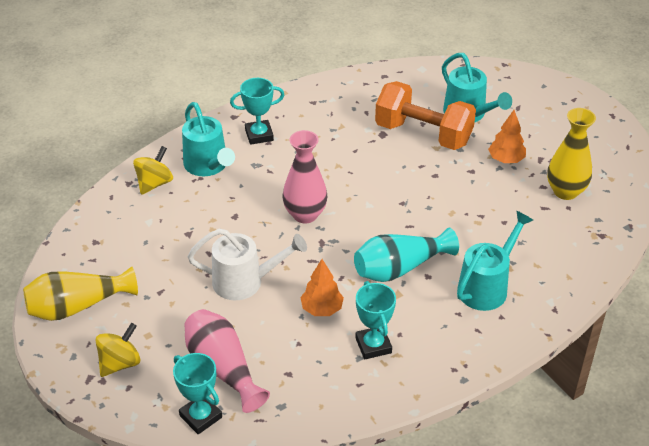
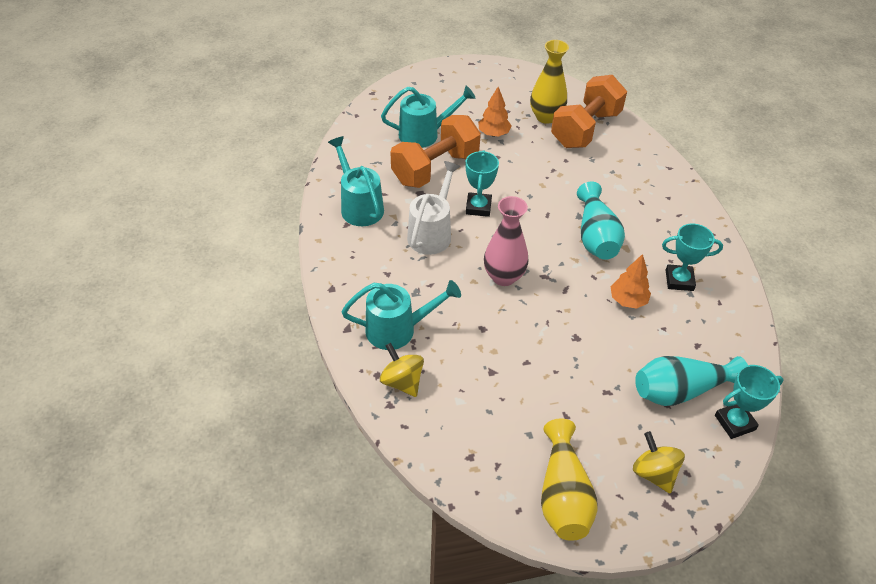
camera: 70 degrees left, 5 degrees up
(223, 368) = (680, 390): pink vase -> turquoise vase
(246, 281) = (576, 344): white watering can -> white watering can (432, 232)
(259, 135) = (372, 277): turquoise trophy -> turquoise trophy (478, 207)
(487, 286) = (633, 193): turquoise watering can -> turquoise watering can (359, 206)
(569, 226) = (585, 129): none -> orange dumbbell

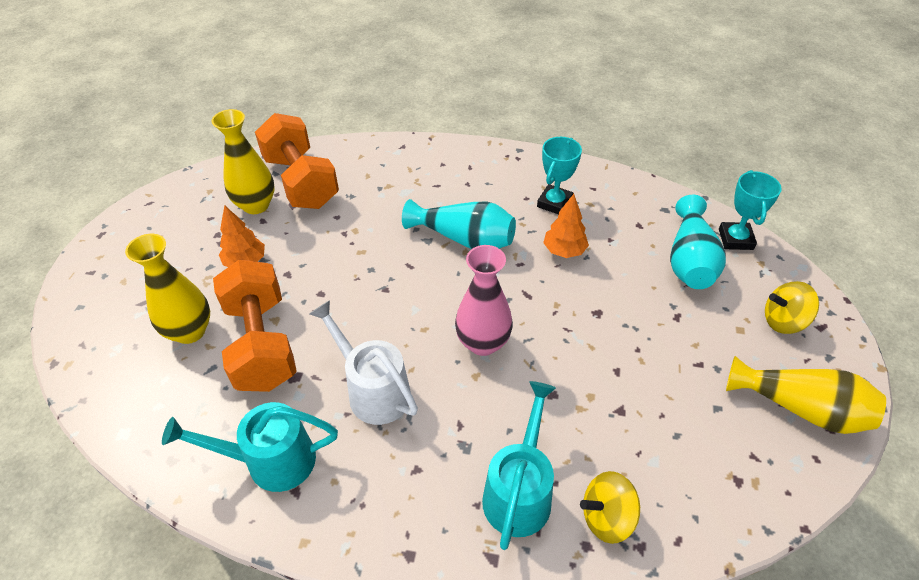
camera: 65 degrees left, 0 degrees up
(425, 134) = (190, 331): turquoise watering can -> yellow vase
(478, 207) = (358, 325): turquoise trophy -> none

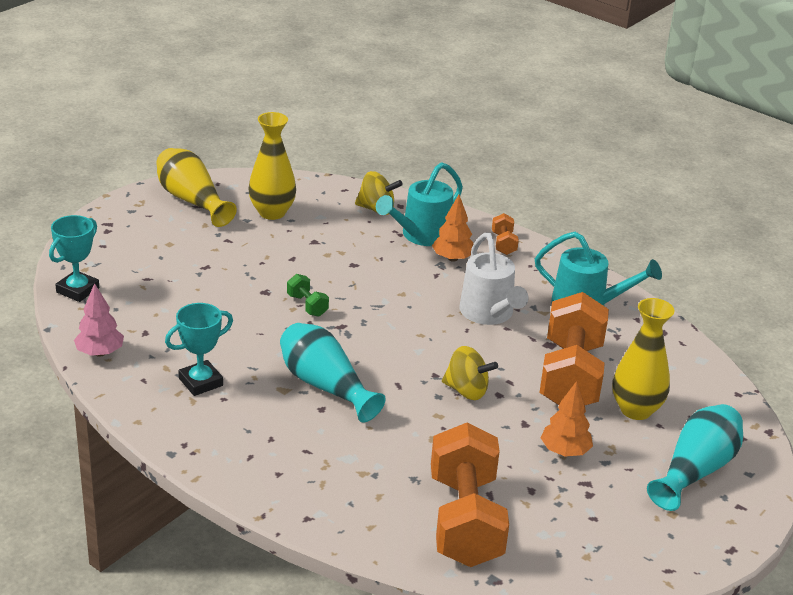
camera: 155 degrees left, 15 degrees down
(256, 205) = (533, 512): yellow vase -> yellow vase (272, 212)
(413, 534) = (503, 244): none -> orange dumbbell
(483, 343) = (379, 308): pink vase -> none
(548, 314) = (307, 305): none -> green dumbbell
(564, 251) = (241, 340): orange tree -> orange tree (452, 258)
(646, 195) = (100, 353): none -> pink tree
(689, 260) = (141, 292): turquoise vase -> turquoise vase (696, 470)
(783, 321) = (130, 235): yellow spinning top -> yellow spinning top (466, 391)

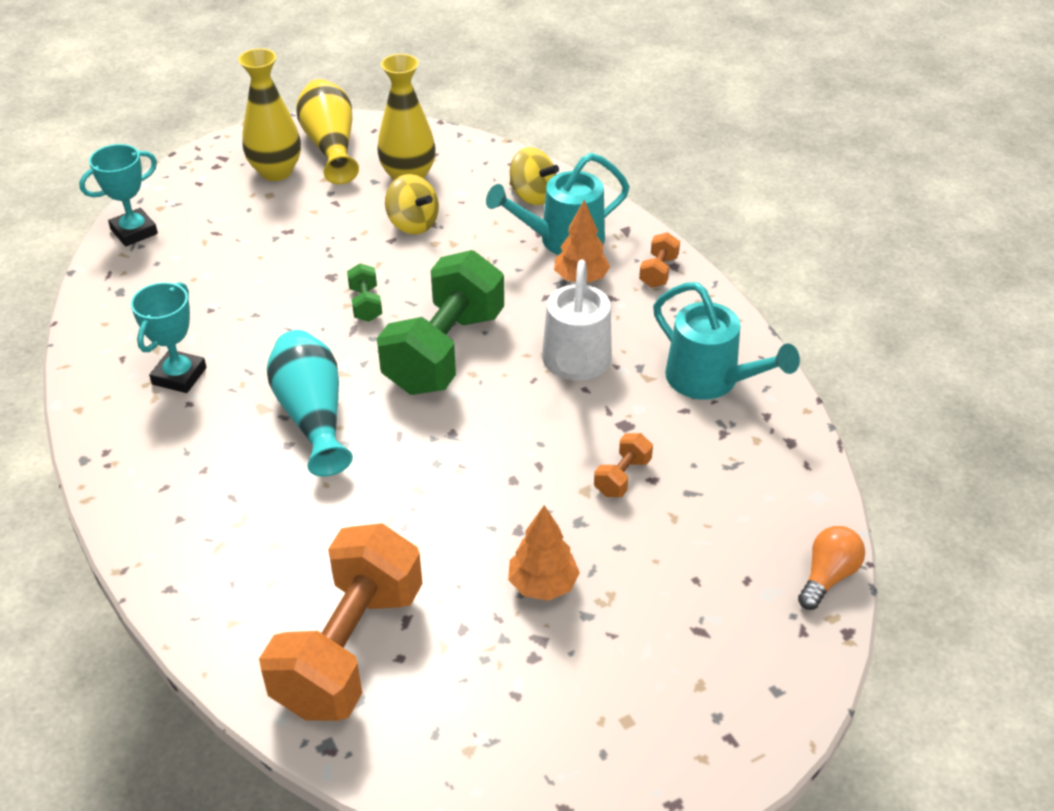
camera: 25 degrees right, 10 degrees up
(100, 353) = (101, 313): pink tree -> none
(201, 382) = (179, 376): turquoise trophy -> turquoise trophy turned 60 degrees counterclockwise
(390, 325) = (444, 351): none -> green dumbbell
(466, 391) = (476, 464): yellow spinning top -> yellow spinning top (413, 224)
(570, 376) = (622, 477): orange dumbbell -> orange dumbbell, size x0.41
(636, 410) = (678, 549): yellow vase -> yellow vase (276, 171)
(696, 470) = (702, 664): turquoise vase -> none
(737, 403) = (827, 576): none -> orange light bulb

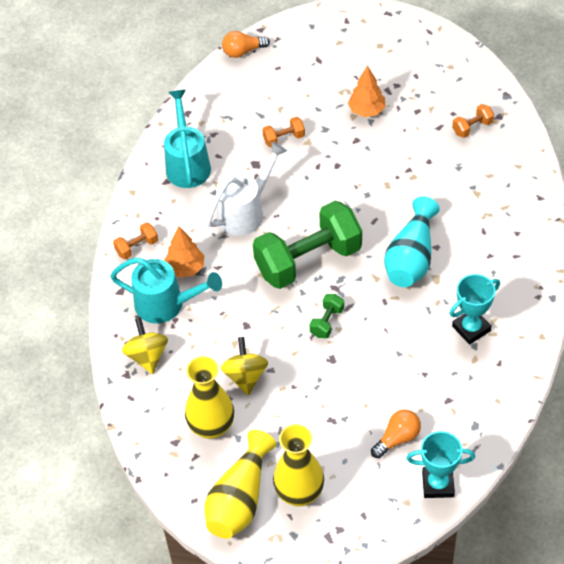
camera: 140 degrees left, 10 degrees up
(203, 246) = (397, 438): none -> orange light bulb
(349, 648) = (472, 128): orange dumbbell -> orange dumbbell, size x0.41

